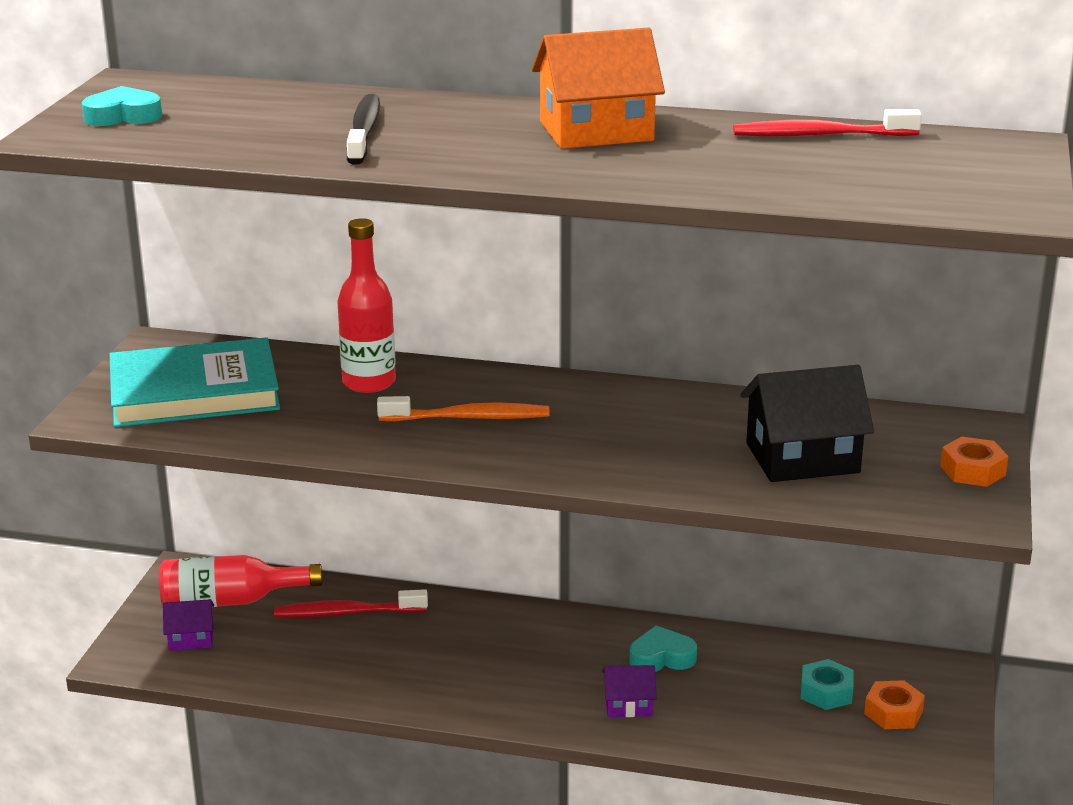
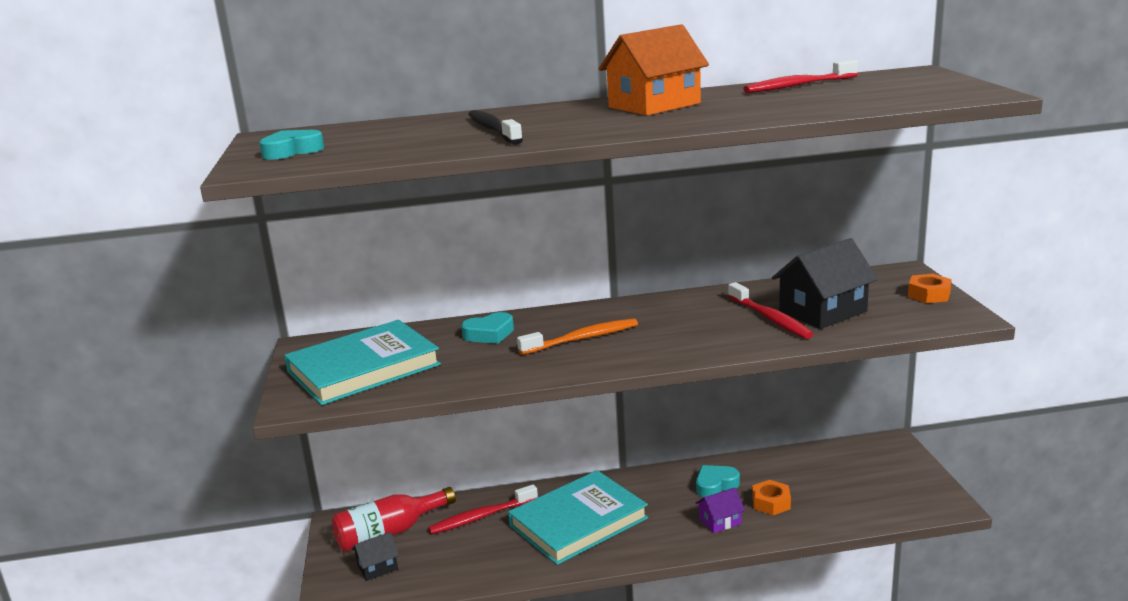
camera: 20 degrees left, 5 degrees down
(191, 638) = (377, 567): purple house -> black house
(369, 382) = (489, 334): red bottle -> turquoise heart
(455, 653) = (578, 522): none -> turquoise book
(724, 450) = (770, 318): none -> red toothbrush
(826, 692) = (833, 477): turquoise nut -> none
(893, 712) = (883, 478): orange nut -> orange nut (771, 503)

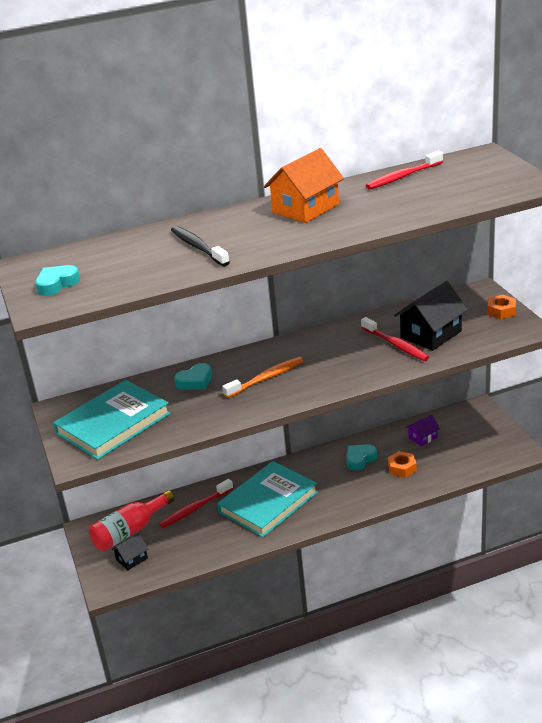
camera: 10 degrees left, 10 degrees up
(720, 521) = (369, 487): purple house -> purple house (422, 437)

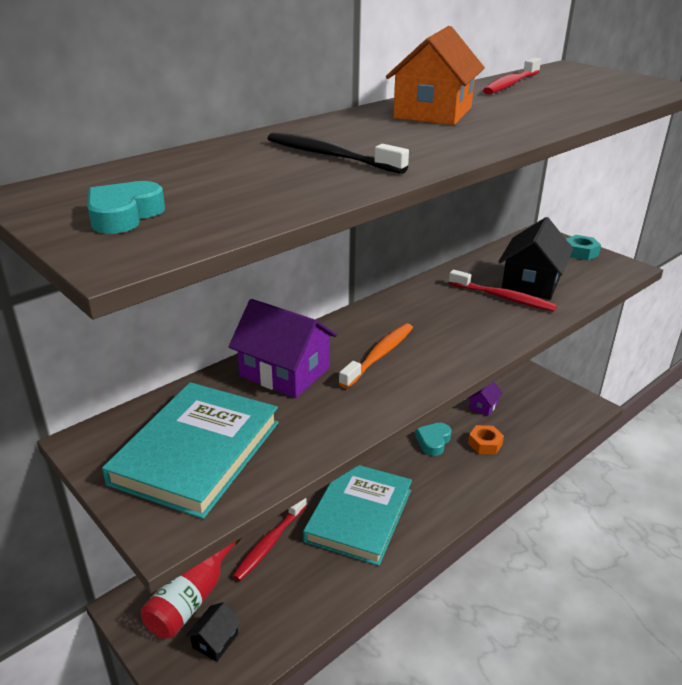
camera: 25 degrees left, 0 degrees up
(195, 381) = (285, 372): turquoise heart -> purple house
(501, 311) = (580, 252): orange nut -> turquoise nut

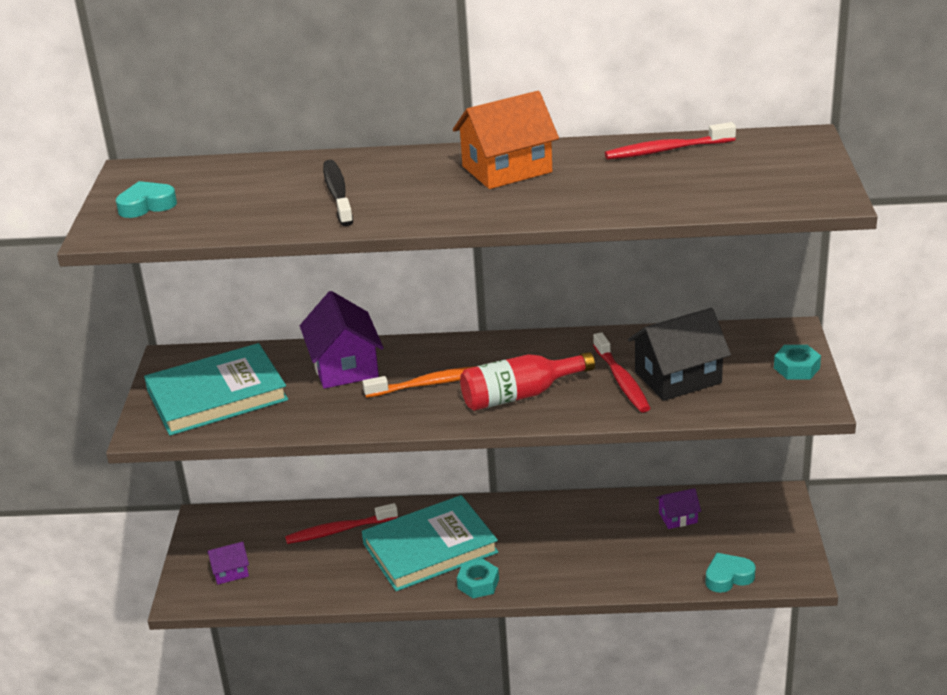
camera: 45 degrees right, 0 degrees up
(193, 596) = (248, 536): red bottle -> red bottle (520, 395)
(215, 641) = (230, 572): black house -> purple house
(428, 522) = (478, 584): none -> turquoise nut
(433, 441) = (578, 524): turquoise heart -> turquoise heart (728, 577)
(485, 444) = (625, 551): orange nut -> none

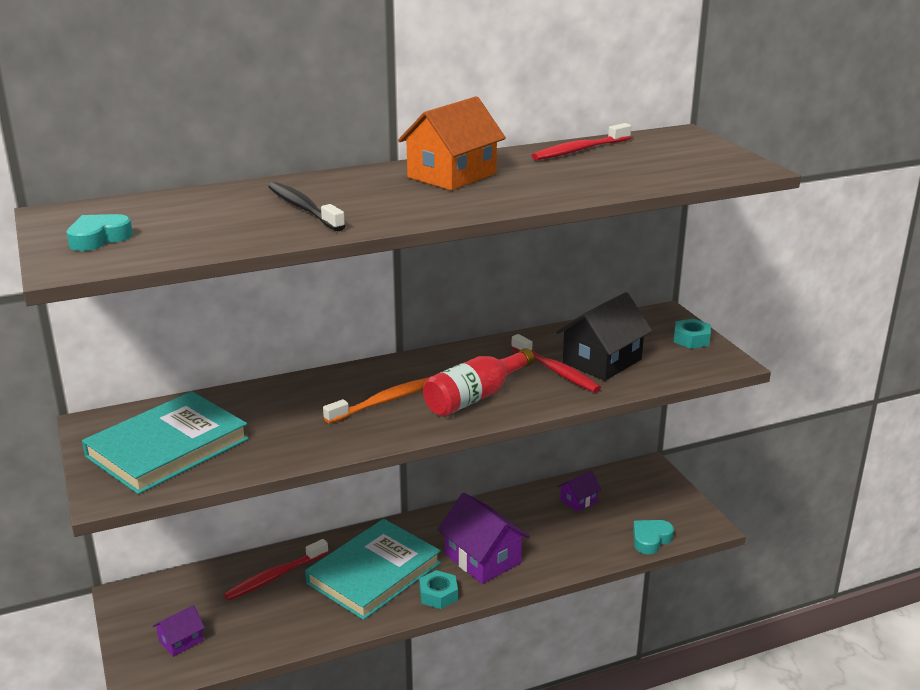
camera: 25 degrees left, 5 degrees down
(344, 366) = (287, 400): purple house -> purple house (483, 558)

